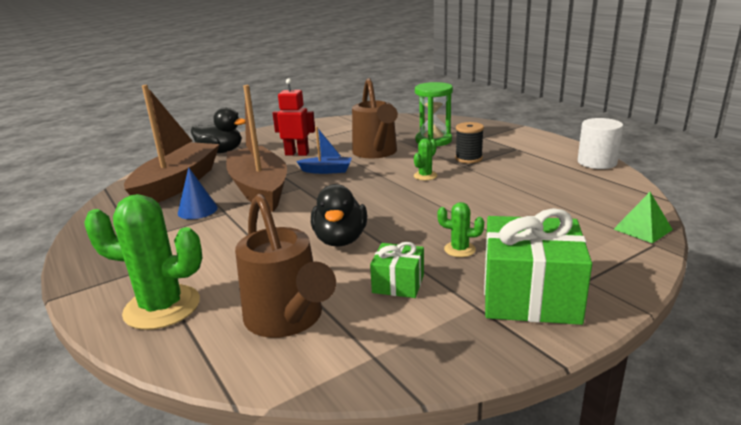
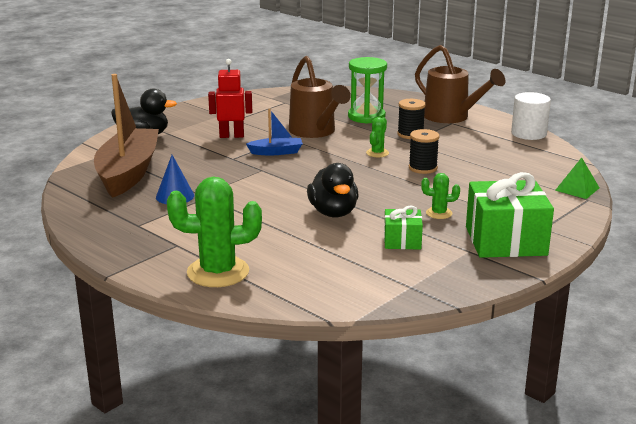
camera: 15 degrees left, 0 degrees up
(259, 189) = (221, 173): brown boat -> none
(287, 319) = (330, 271): brown watering can -> brown watering can (451, 117)
(465, 194) = (423, 168): none -> black spool

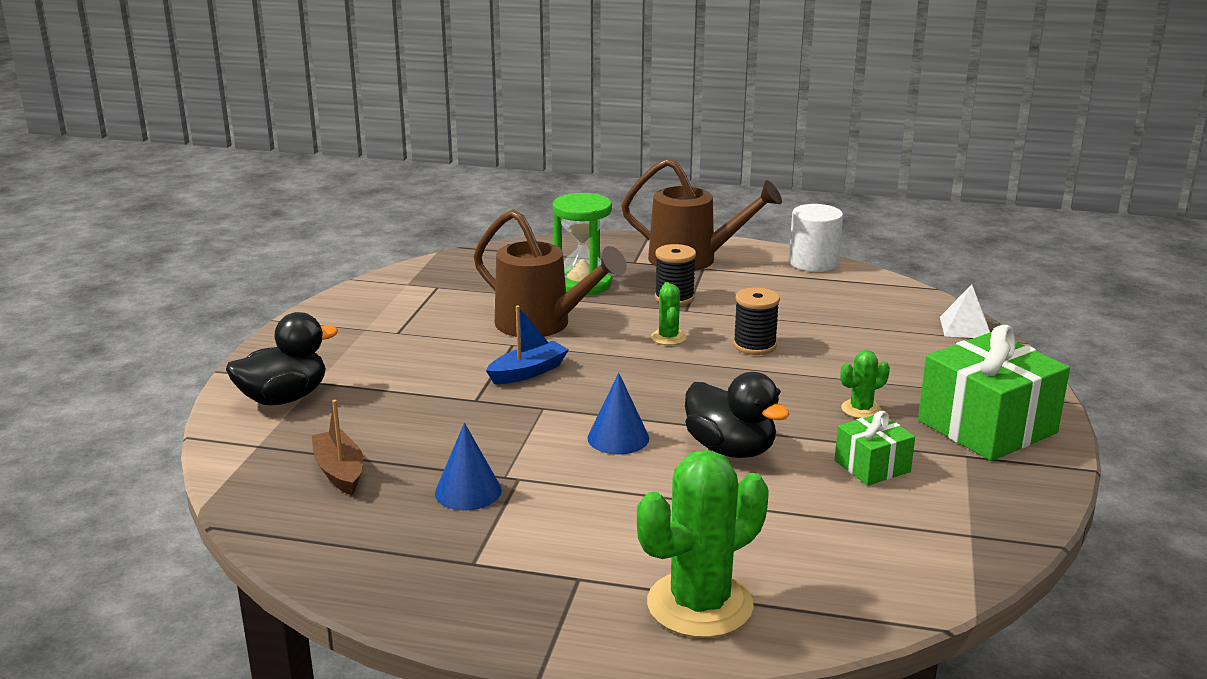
camera: 30 degrees left, 0 degrees up
(128, 173) = (339, 471): brown boat -> brown boat, size x0.46
(231, 136) = (426, 361): red robot -> none
(280, 192) = (618, 438): none -> blue cone
(577, 189) = (965, 327): green pyramid -> white pyramid

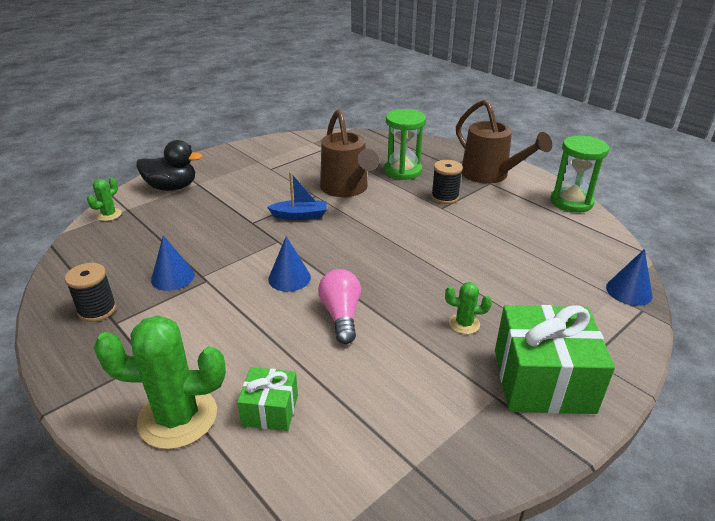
camera: 35 degrees right, 10 degrees up
(339, 471) = (137, 238): brown boat -> none
(668, 337) = (406, 222): green cactus -> green cactus (109, 215)
(730, 449) = (341, 315): black duck -> pink light bulb
(754, 345) = (453, 248): black spool -> black spool (97, 310)
(813, 262) = (571, 202): white cylinder -> green hourglass
(872, 466) = (415, 372): green gift -> green gift (270, 410)
(965, 327) = (629, 291): white pyramid -> blue cone

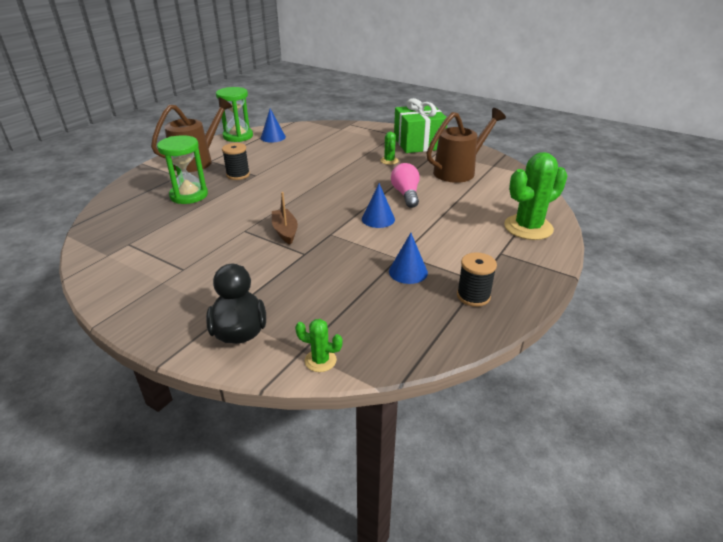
camera: 105 degrees left, 0 degrees up
(178, 417) = (528, 227): green cactus -> green cactus turned 75 degrees clockwise
(270, 410) = (496, 202): green gift -> none
(300, 216) = (285, 231): blue boat -> brown boat
(341, 315) = (406, 194): pink light bulb -> pink light bulb turned 105 degrees clockwise
(346, 189) = (229, 217): brown watering can -> brown watering can (459, 171)
(629, 291) = (335, 126): blue cone -> blue cone (273, 137)

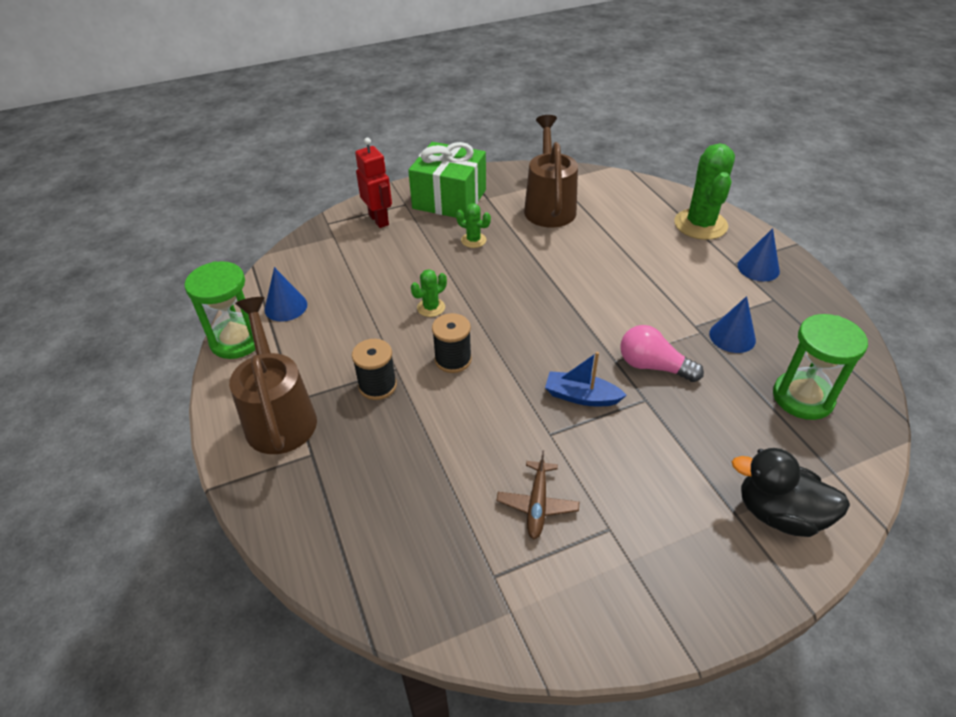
camera: 55 degrees left, 10 degrees up
(186, 242) = (537, 504): none -> brown plane
(189, 195) = (395, 460): green hourglass -> green hourglass (802, 397)
(285, 231) = (581, 396): brown boat -> blue boat
(320, 360) = (856, 464): green cactus -> green cactus (431, 307)
(371, 133) = (379, 220): none -> red robot
(378, 219) = (609, 310): blue cone -> blue cone (758, 268)
(406, 194) = (570, 266): pink light bulb -> pink light bulb (653, 366)
(473, 296) = (797, 315): black spool -> black spool (453, 360)

